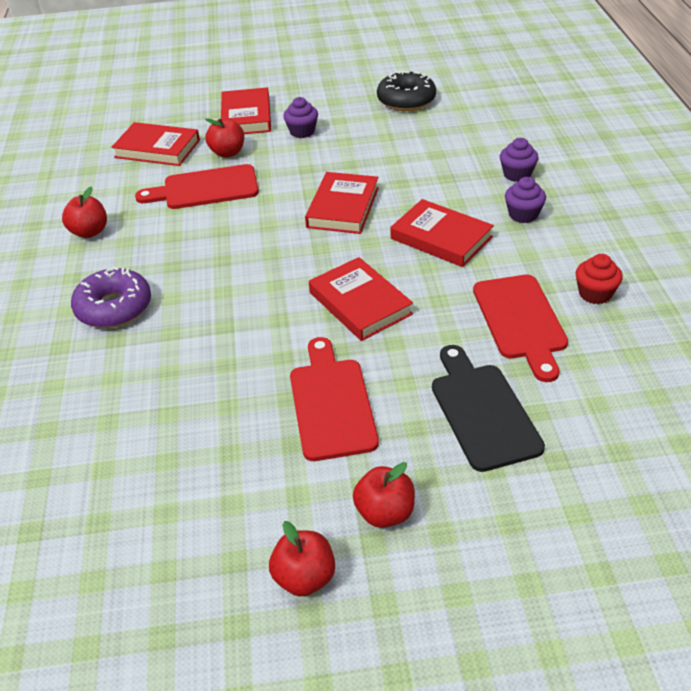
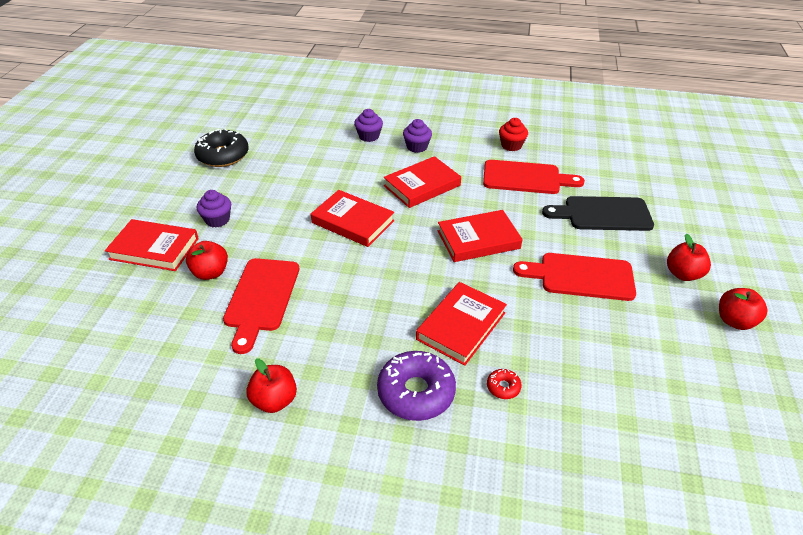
camera: 75 degrees left, 0 degrees up
(132, 364) = (503, 387): none -> red donut
(157, 149) = (154, 324): red book -> red book (461, 326)

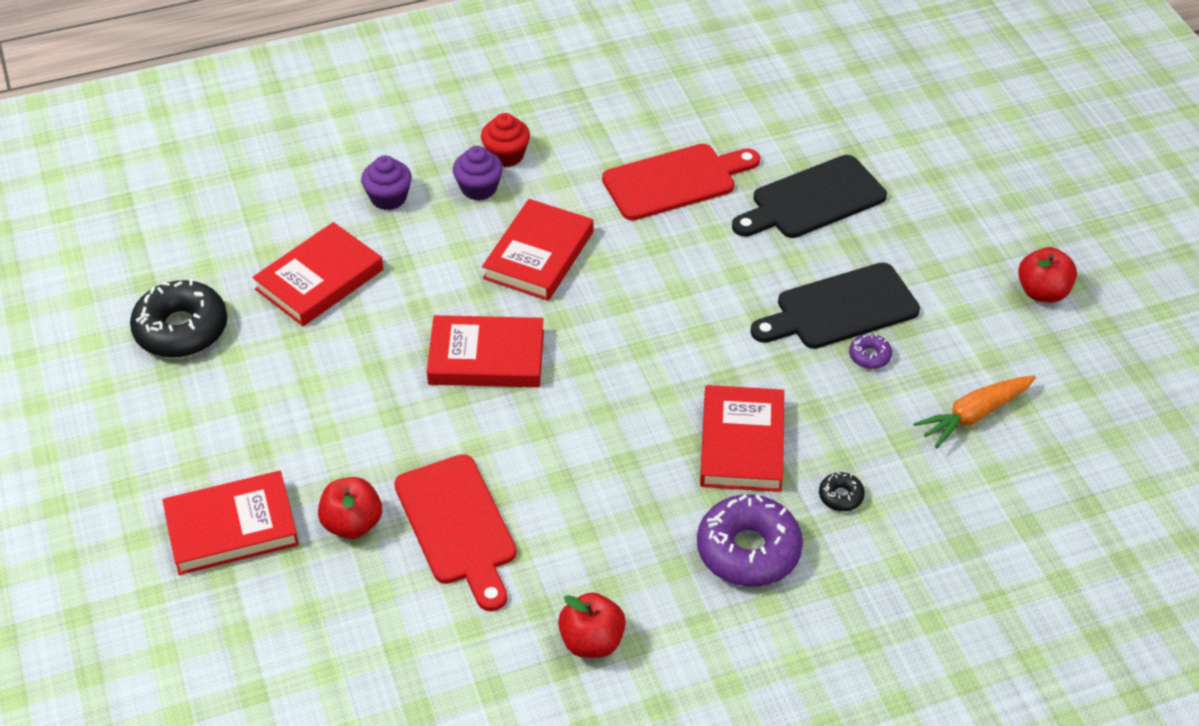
camera: 30 degrees left, 5 degrees up
(217, 220) = (282, 441): purple cupcake -> none
(478, 240) = (678, 310): red book -> red book (319, 279)
(503, 387) = (841, 496): red donut -> black donut
(511, 145) = (617, 130): red cupcake -> red cupcake (506, 155)
(581, 276) = (840, 309): red cutting board -> black cutting board
(582, 310) = (869, 356): none -> purple donut
(635, 377) = (974, 415): none -> orange carrot
(683, 274) = (956, 252): red apple -> none

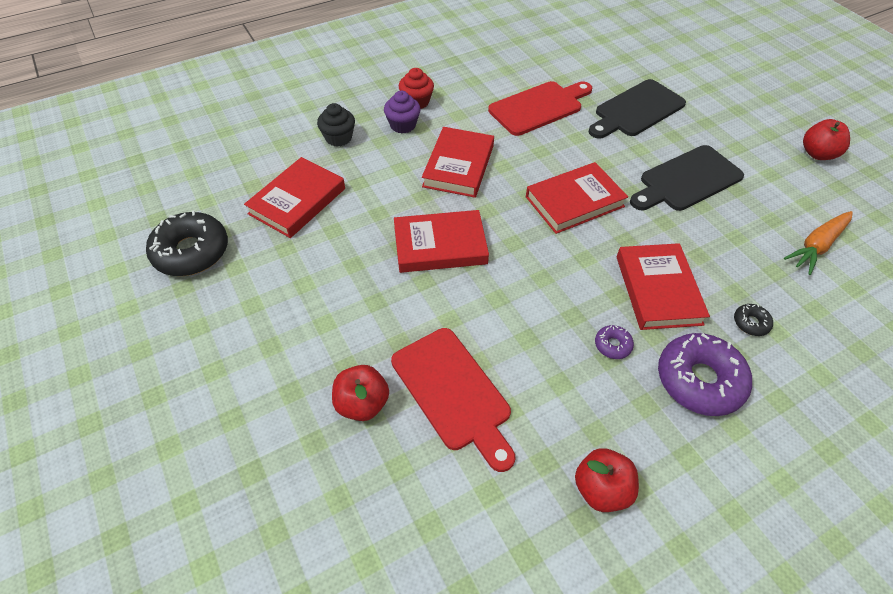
camera: 10 degrees left, 5 degrees up
(232, 528) = (255, 423): red book -> red book (574, 201)
(388, 198) = (338, 138): purple cupcake -> black cupcake
(869, 356) = (722, 211): purple donut -> purple donut (612, 345)

